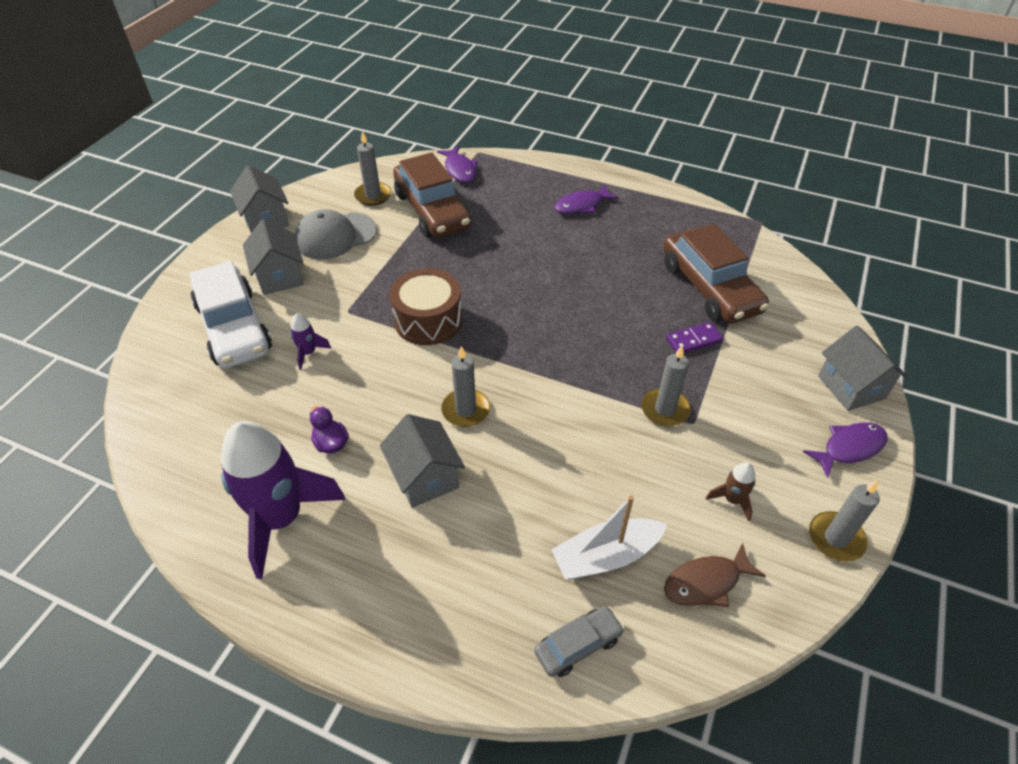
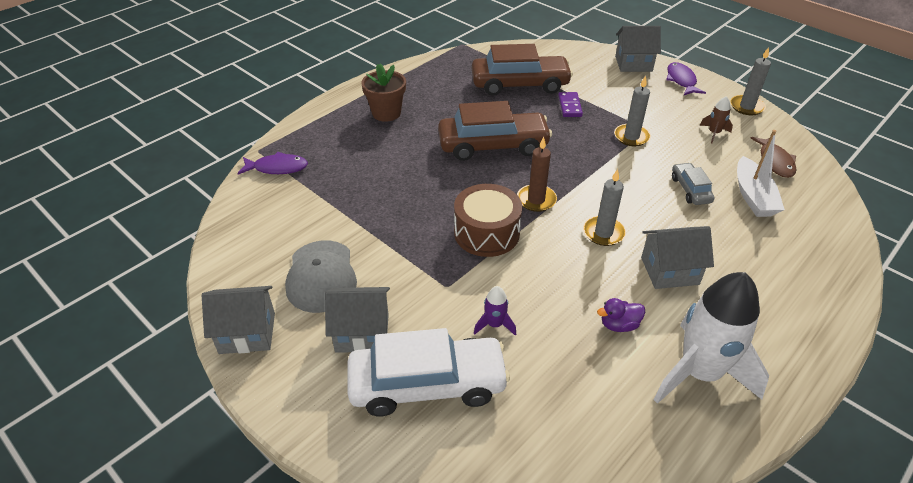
camera: 70 degrees left, 5 degrees down
(282, 518) = (699, 373): purple rocket -> white rocket
(373, 196) = (271, 236): grey candle -> none
(432, 210) = (329, 199): brown car -> brown car (493, 145)
(496, 345) = (536, 200): none -> brown candle
(578, 645) = (821, 226): grey car -> grey car (690, 189)
(581, 205) = (386, 113): purple fish -> brown flower pot

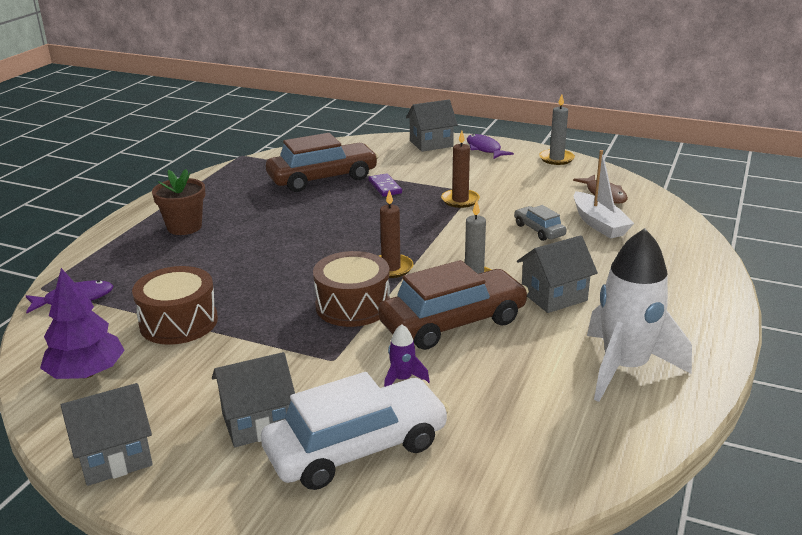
camera: 20 degrees left, 15 degrees down
(258, 244) = (86, 373): none -> purple tree
(321, 276) = (181, 384): grey cap -> none
(343, 212) = (179, 322): none -> brown drum
(493, 145) = (321, 233): brown car -> brown car (453, 322)
(619, 325) = (529, 349): purple duck -> none
(631, 137) = (460, 200): grey candle -> brown candle
(714, 133) = (537, 183): brown rocket -> none

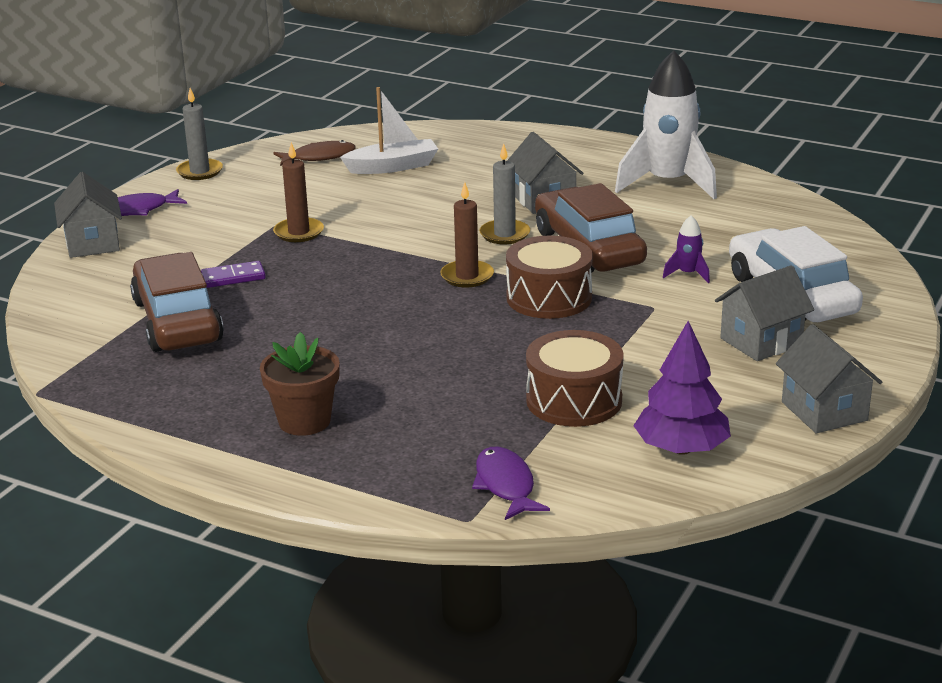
camera: 85 degrees left, 0 degrees up
(257, 422) = (761, 341): grey house -> grey house turned 75 degrees clockwise
(539, 230) = (397, 196): grey car -> none

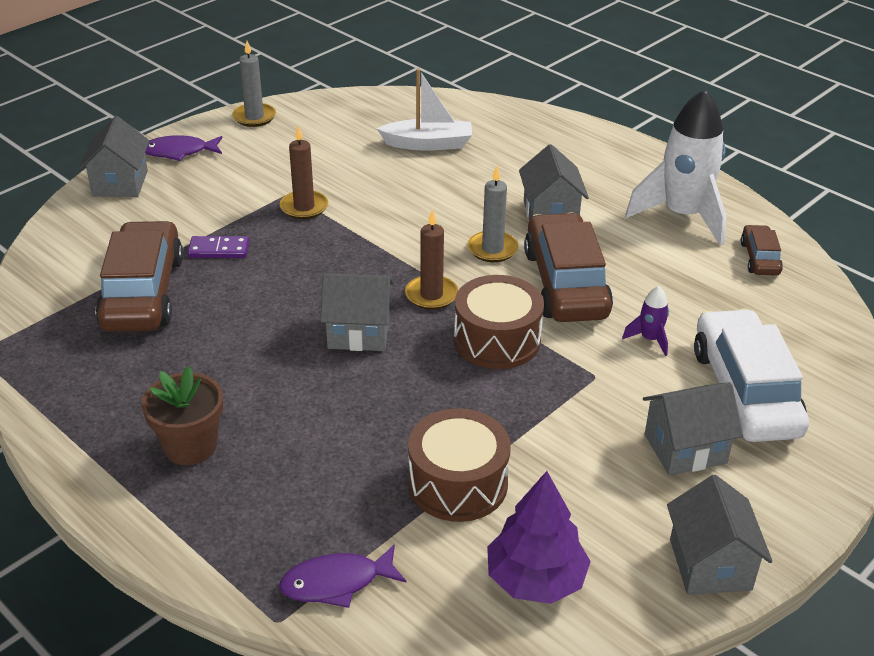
camera: 15 degrees right, 10 degrees up
(319, 157) = (367, 120): brown fish -> none
(414, 314) = (358, 333): none -> grey house
(506, 485) = (336, 583): purple fish -> purple fish turned 105 degrees counterclockwise
(754, 202) = (760, 258): none -> brown car

